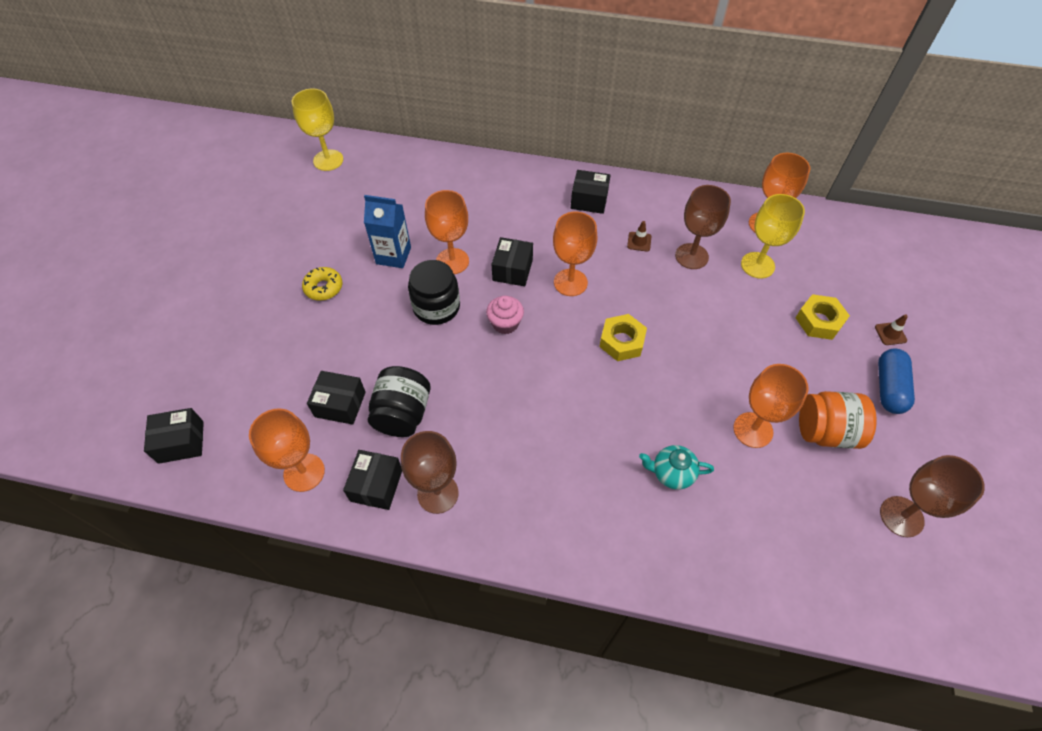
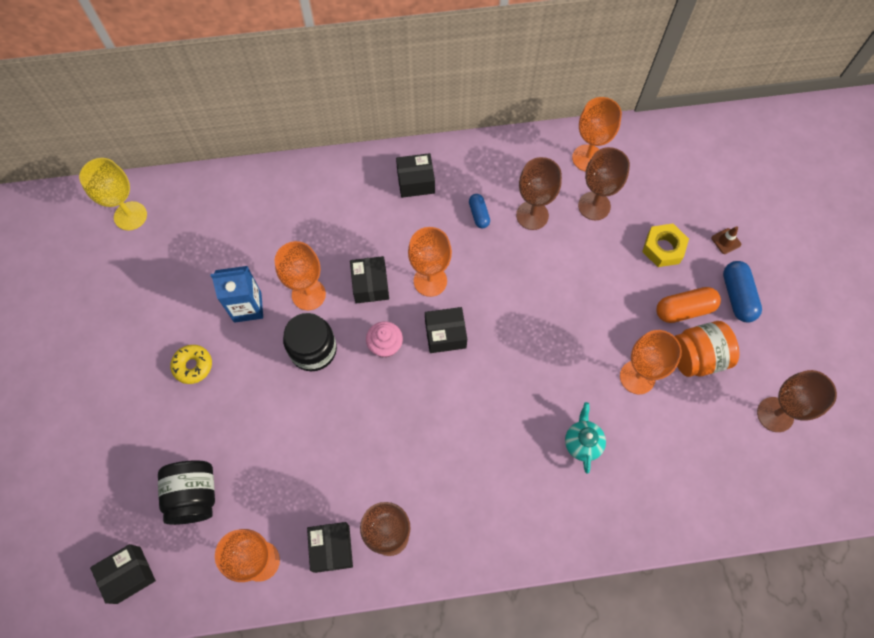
camera: 20 degrees left, 10 degrees up
(340, 404) = (264, 482): black box -> black box (445, 335)
(402, 414) = (326, 471): black jar -> black jar (194, 496)
(621, 341) = (498, 328): yellow nut -> none
(639, 241) = (479, 214): brown traffic cone -> blue capsule
(671, 473) = (582, 443): turquoise teapot -> turquoise teapot turned 105 degrees clockwise
(757, 265) = (594, 206): yellow goblet -> brown goblet
(825, 383) = (684, 310): none -> orange capsule

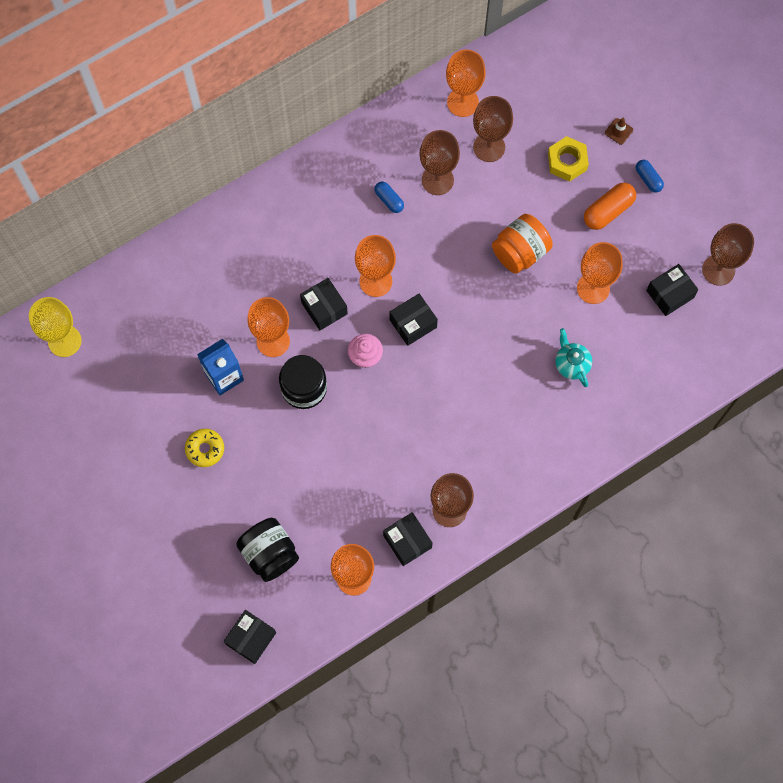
camera: 25 degrees left, 5 degrees up
(416, 182) = (315, 193): black box -> black box (670, 294)
(697, 357) = (635, 249): orange jar -> orange jar (520, 252)
(737, 296) = (648, 179): blue capsule -> blue capsule, size x0.61

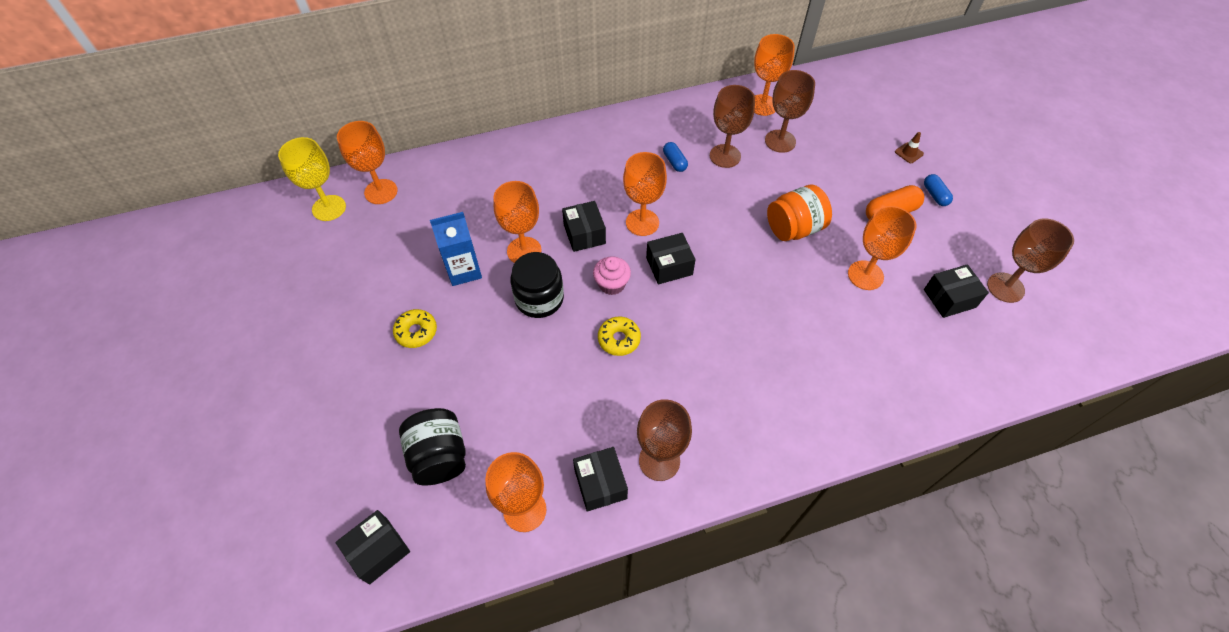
camera: 15 degrees right, 15 degrees down
(107, 309) = (381, 191): none -> orange goblet
(387, 410) = (619, 339): none -> yellow donut
(567, 161) = (854, 166): yellow nut -> none
(571, 364) = (831, 341): turquoise teapot -> none

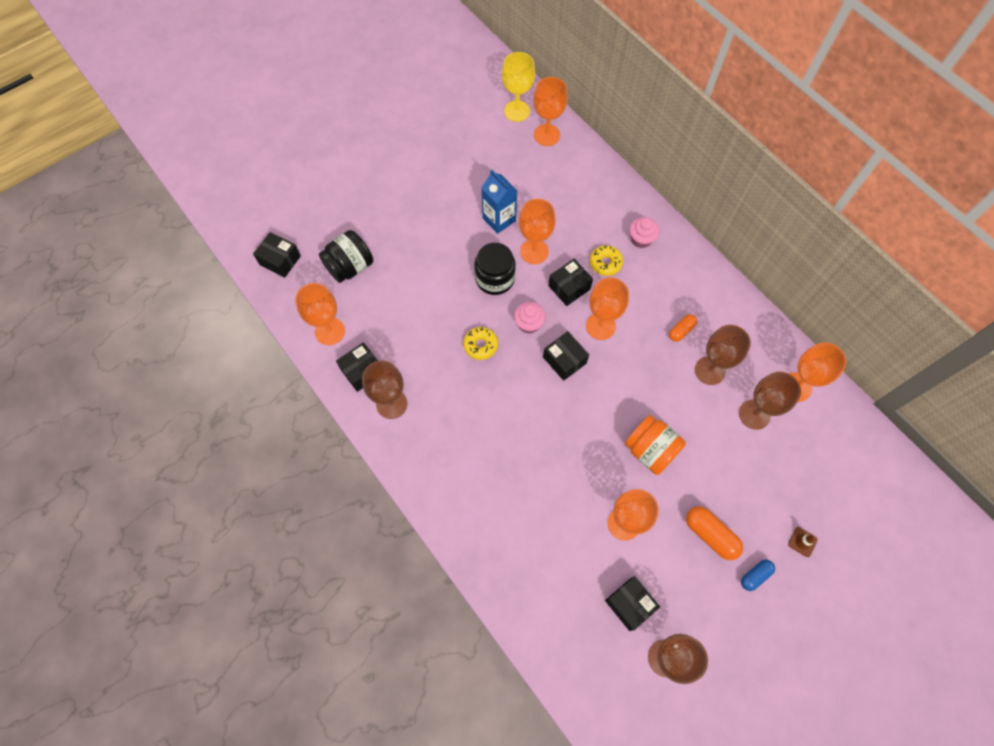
camera: 70 degrees right, 10 degrees up
(416, 332) = (436, 212): yellow donut -> yellow donut (605, 263)
(558, 157) = (641, 239): none -> pink cupcake
(674, 162) = (681, 331): blue capsule -> orange capsule

